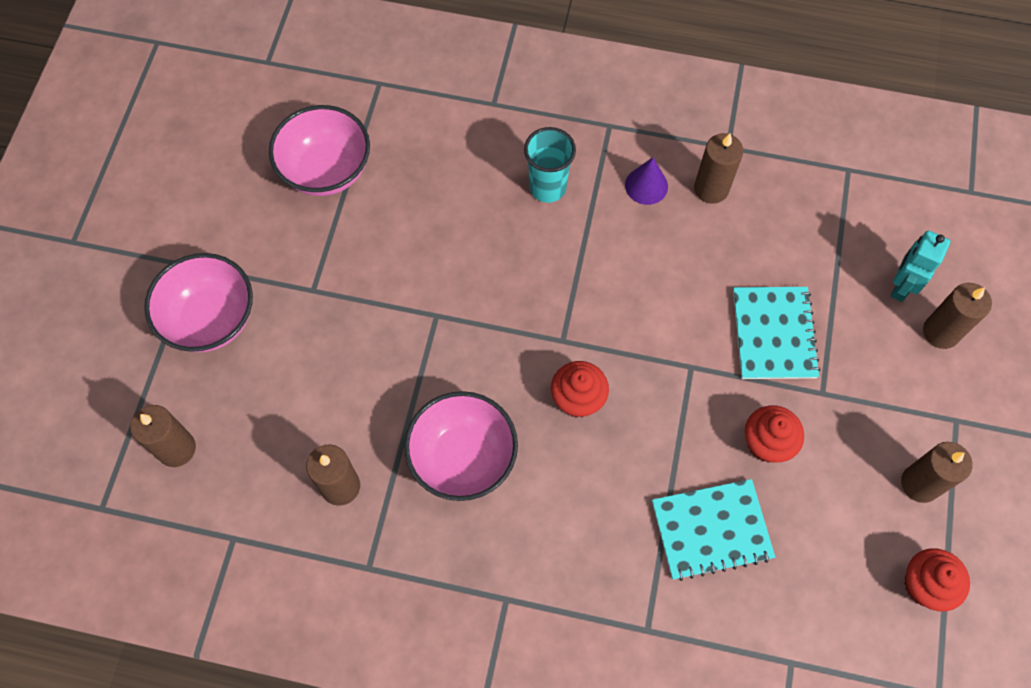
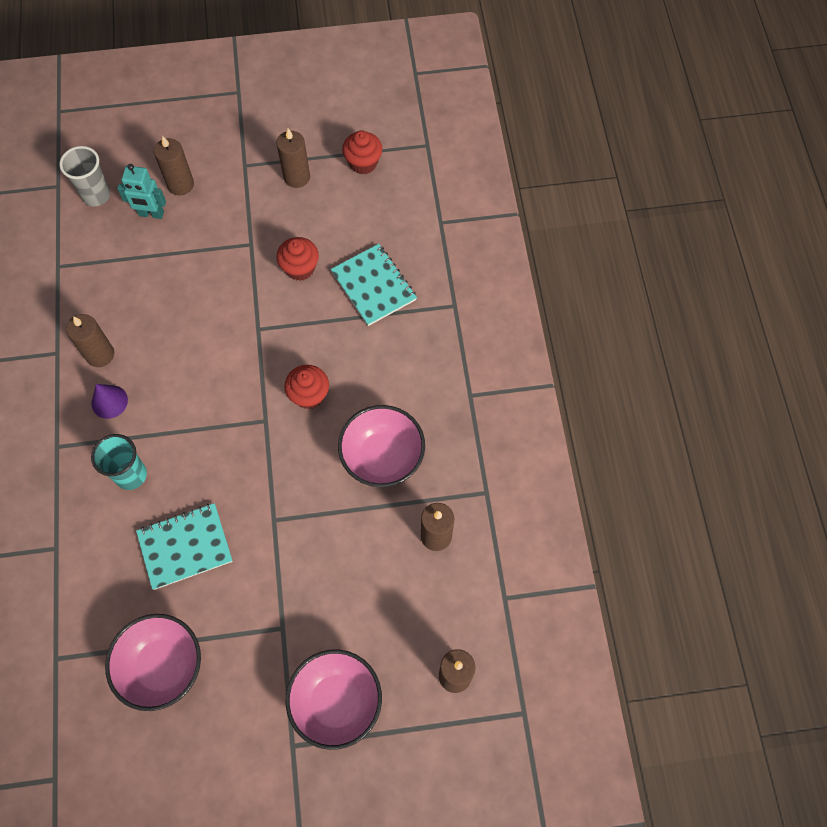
camera: 110 degrees left, 0 degrees up
(774, 334) = (214, 283): turquoise notebook -> turquoise notebook (185, 546)
(946, 231) = (96, 195): none -> grey cup

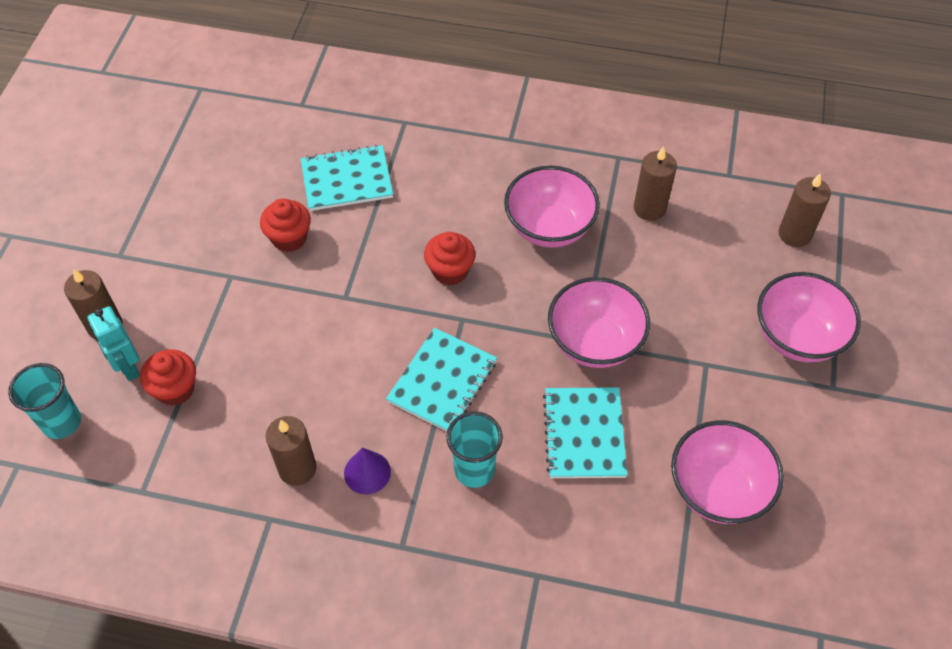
camera: 70 degrees left, 10 degrees down
(96, 195) = (62, 422): grey cup -> turquoise cup
(151, 214) = (128, 367): turquoise robot -> turquoise robot turned 120 degrees clockwise
(202, 426) = (442, 381): none -> turquoise notebook
(275, 529) = (594, 342): none -> pink bowl
(297, 177) = (168, 210): brown candle -> none
(363, 163) = (188, 147): red cupcake -> red cupcake (175, 389)

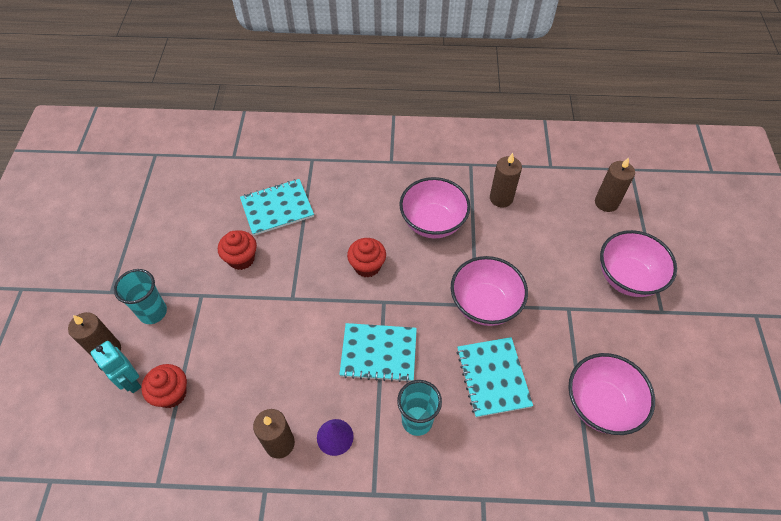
camera: 10 degrees left, 0 degrees up
(62, 422) = (82, 437): turquoise cup -> turquoise cup (153, 312)
(442, 381) = (378, 353): turquoise notebook -> turquoise notebook turned 75 degrees clockwise

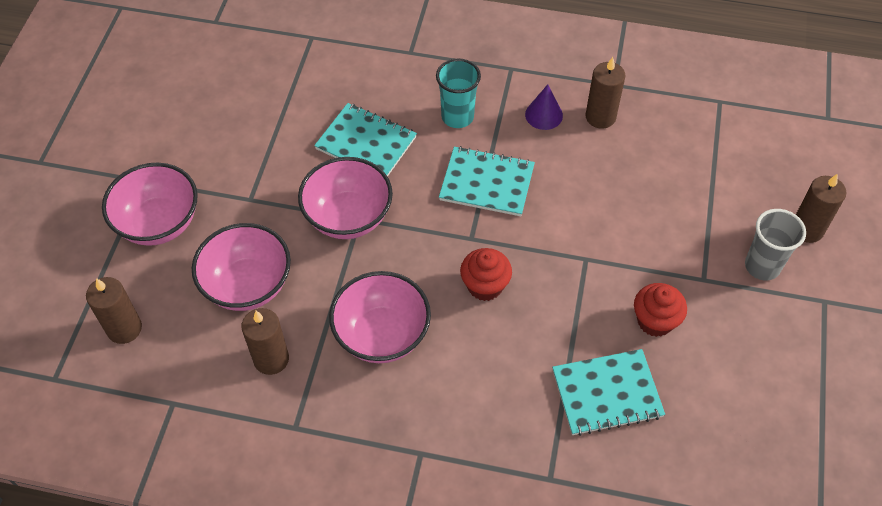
camera: 170 degrees left, 0 degrees up
(130, 381) = (770, 193): turquoise robot -> none
(153, 312) = (762, 266): turquoise cup -> grey cup
(171, 393) = (720, 175): red cupcake -> none
(493, 377) = (366, 143): turquoise notebook -> turquoise notebook turned 60 degrees counterclockwise
(600, 404) = (264, 105): pink bowl -> pink bowl (248, 285)

